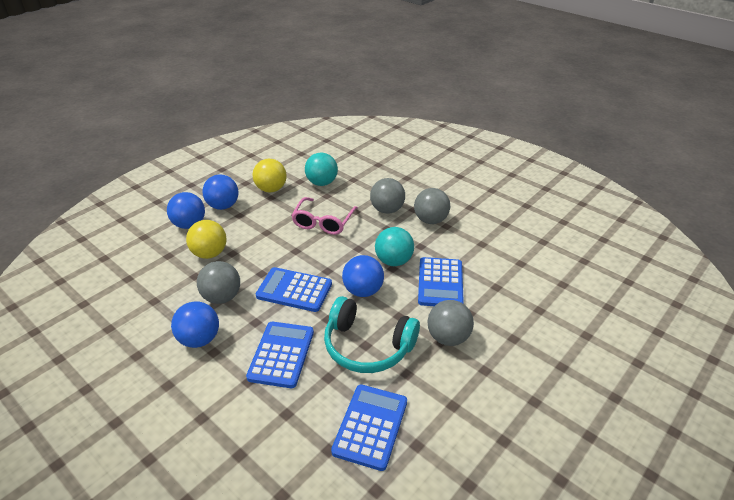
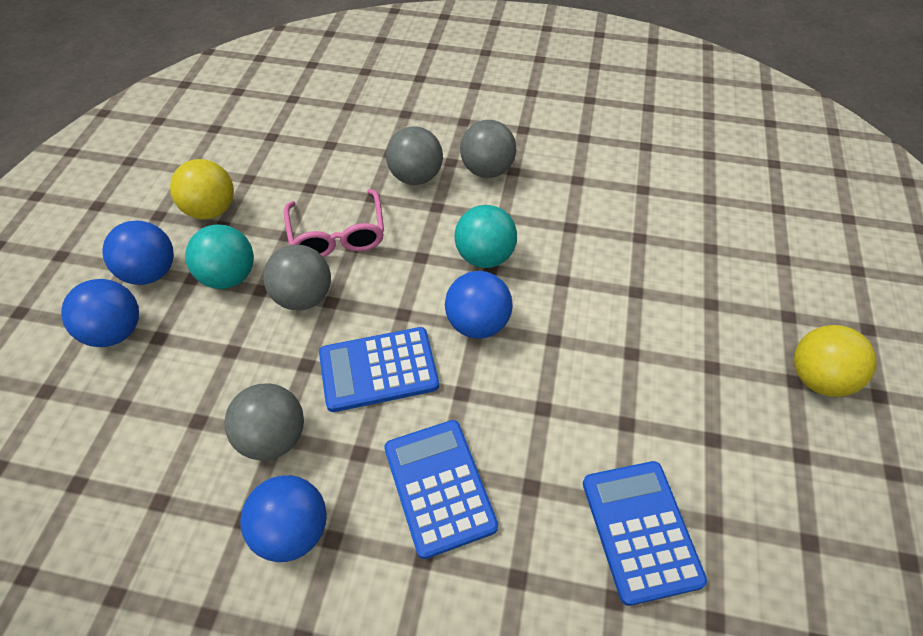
camera: 30 degrees left, 15 degrees up
(210, 253) = (193, 369): yellow ball -> yellow ball (817, 378)
(322, 183) = (286, 168): turquoise ball -> turquoise ball (229, 276)
(367, 346) = (547, 409): turquoise headphones -> none
(440, 283) = (569, 263): blue calculator -> none
(448, 337) = (637, 342): grey ball -> grey ball (304, 297)

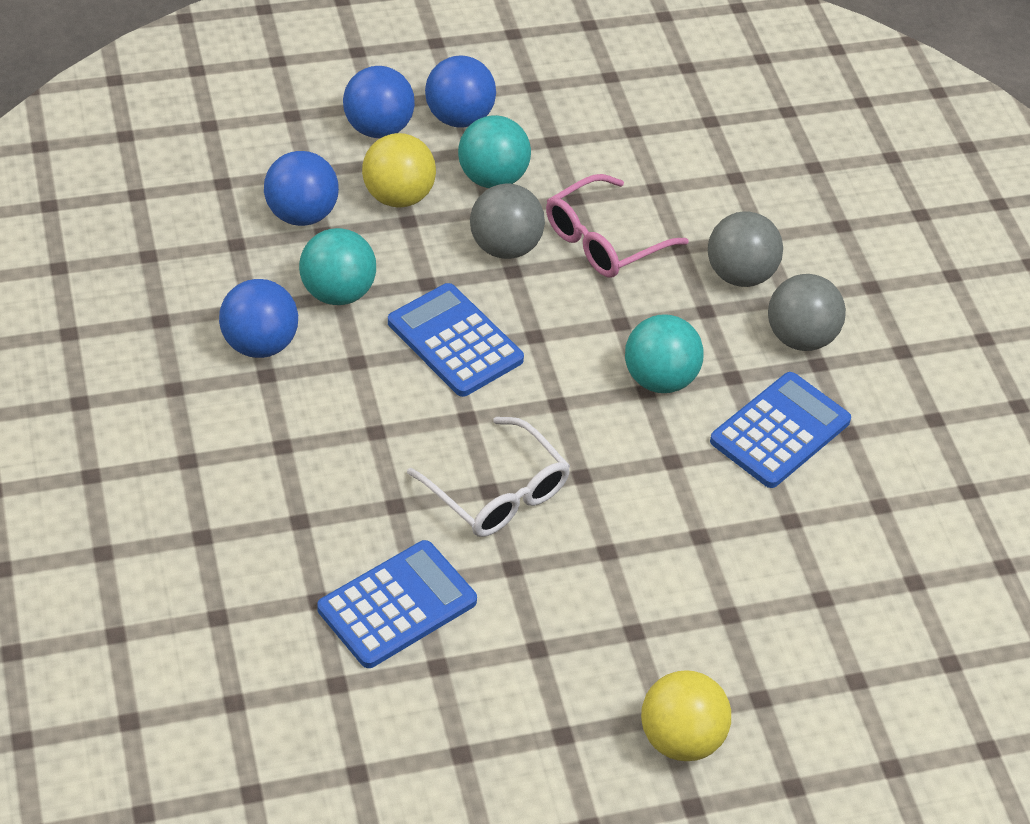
camera: 60 degrees right, 5 degrees down
(211, 210) = (567, 123): yellow ball -> yellow ball (398, 196)
(273, 437) = (337, 292): grey ball -> turquoise ball
(439, 487) = (356, 434): blue calculator -> blue calculator (780, 431)
(477, 323) = (562, 402): blue ball -> blue ball (301, 214)
(548, 403) = (498, 493): none -> white glasses

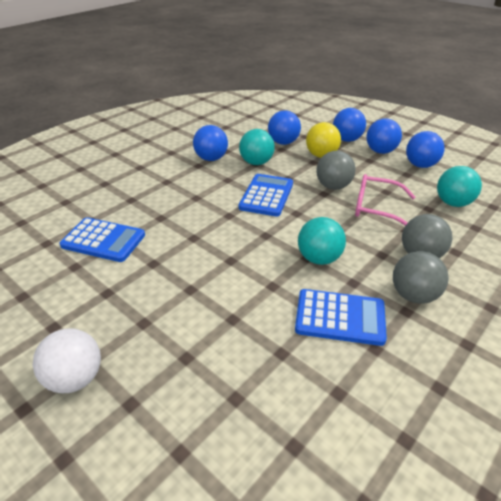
camera: 60 degrees right, 10 degrees down
(492, 178) = (363, 169): turquoise ball -> turquoise ball (453, 203)
(498, 493) = (194, 240): white glasses -> none
(544, 106) = (420, 165): none -> blue ball
(680, 739) = (75, 378): yellow ball -> white ball

